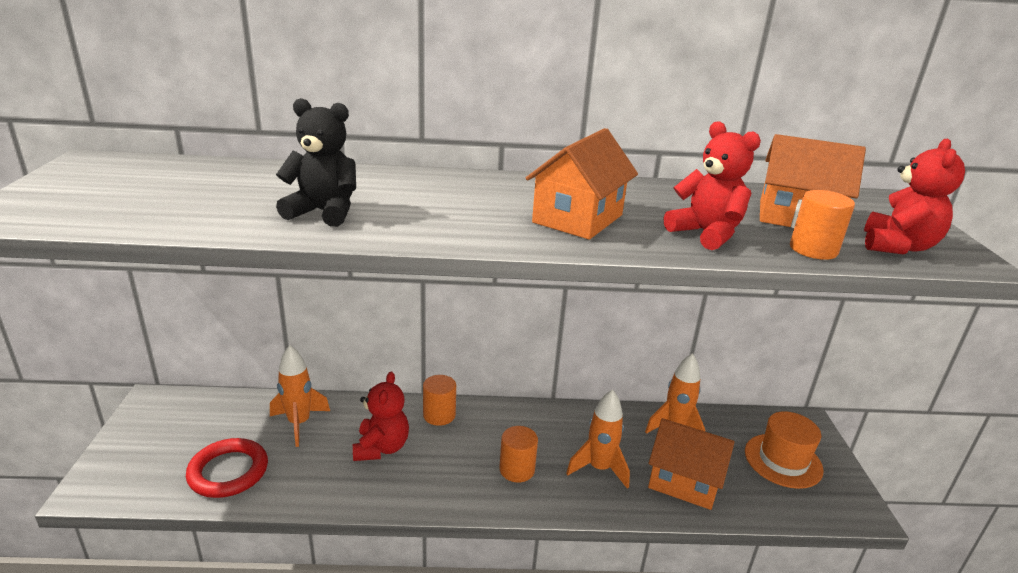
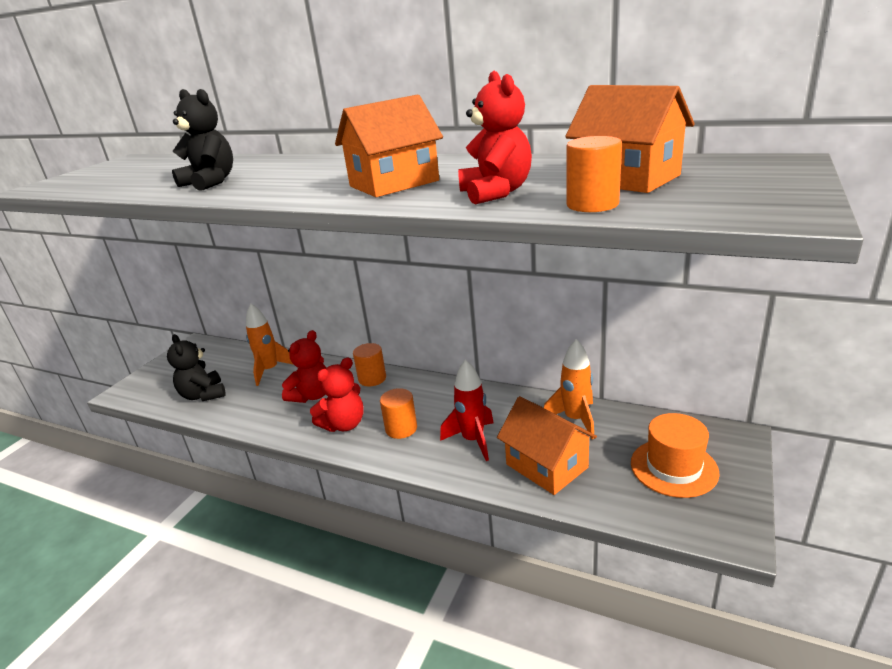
camera: 30 degrees right, 0 degrees up
(228, 472) = (203, 395): red ring -> black teddy bear
(599, 468) = (473, 440): orange rocket -> red rocket
(897, 246) = (709, 202): red teddy bear -> red teddy bear (344, 424)

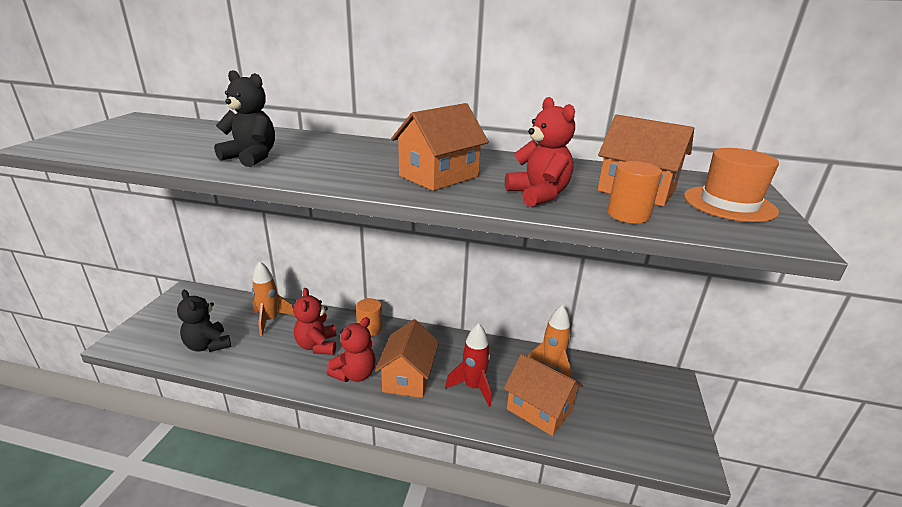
camera: 15 degrees left, 0 degrees up
(312, 395) = (317, 345): red teddy bear -> red teddy bear turned 150 degrees clockwise
(401, 428) = (408, 377): orange cylinder -> orange house
(673, 467) = (636, 408): orange hat -> orange hat (729, 204)

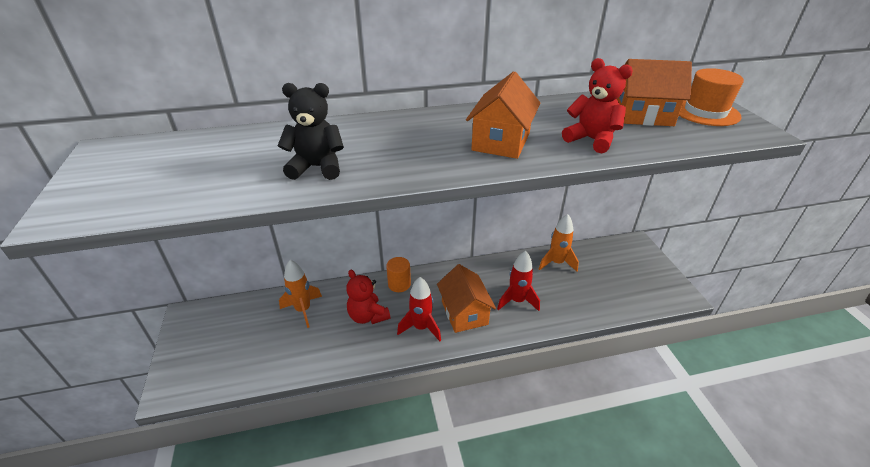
camera: 25 degrees left, 10 degrees up
(208, 345) = (266, 356): black teddy bear -> none
(355, 374) = (421, 327): red teddy bear -> red rocket
(539, 409) = (572, 298): orange house -> none
(628, 215) = (664, 141): orange cylinder -> none

